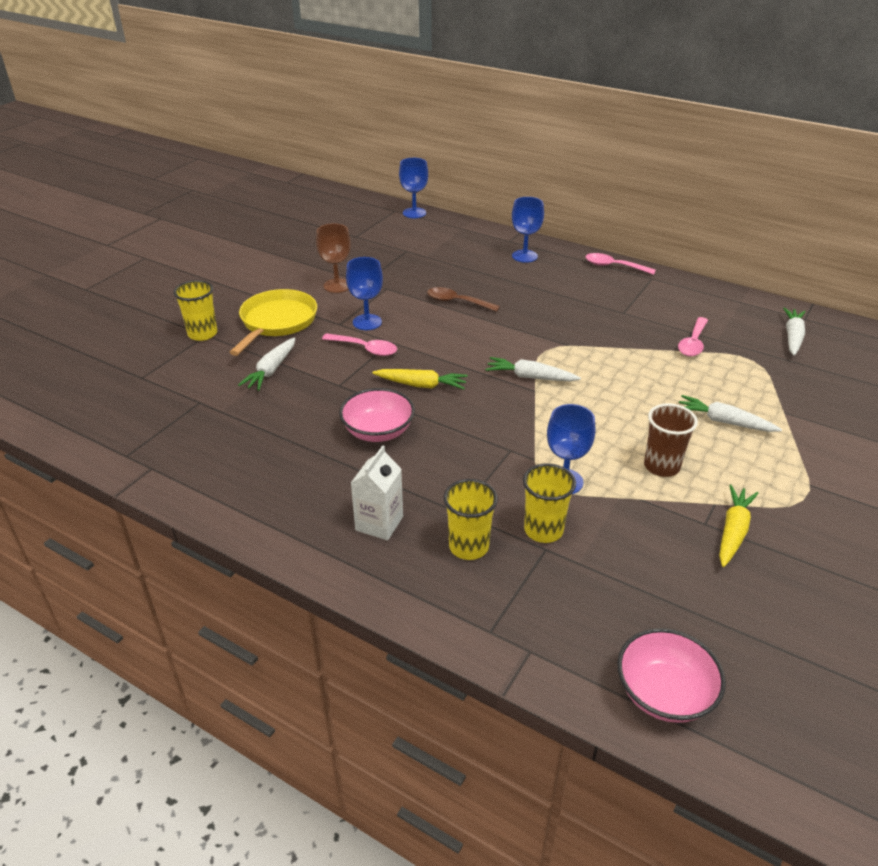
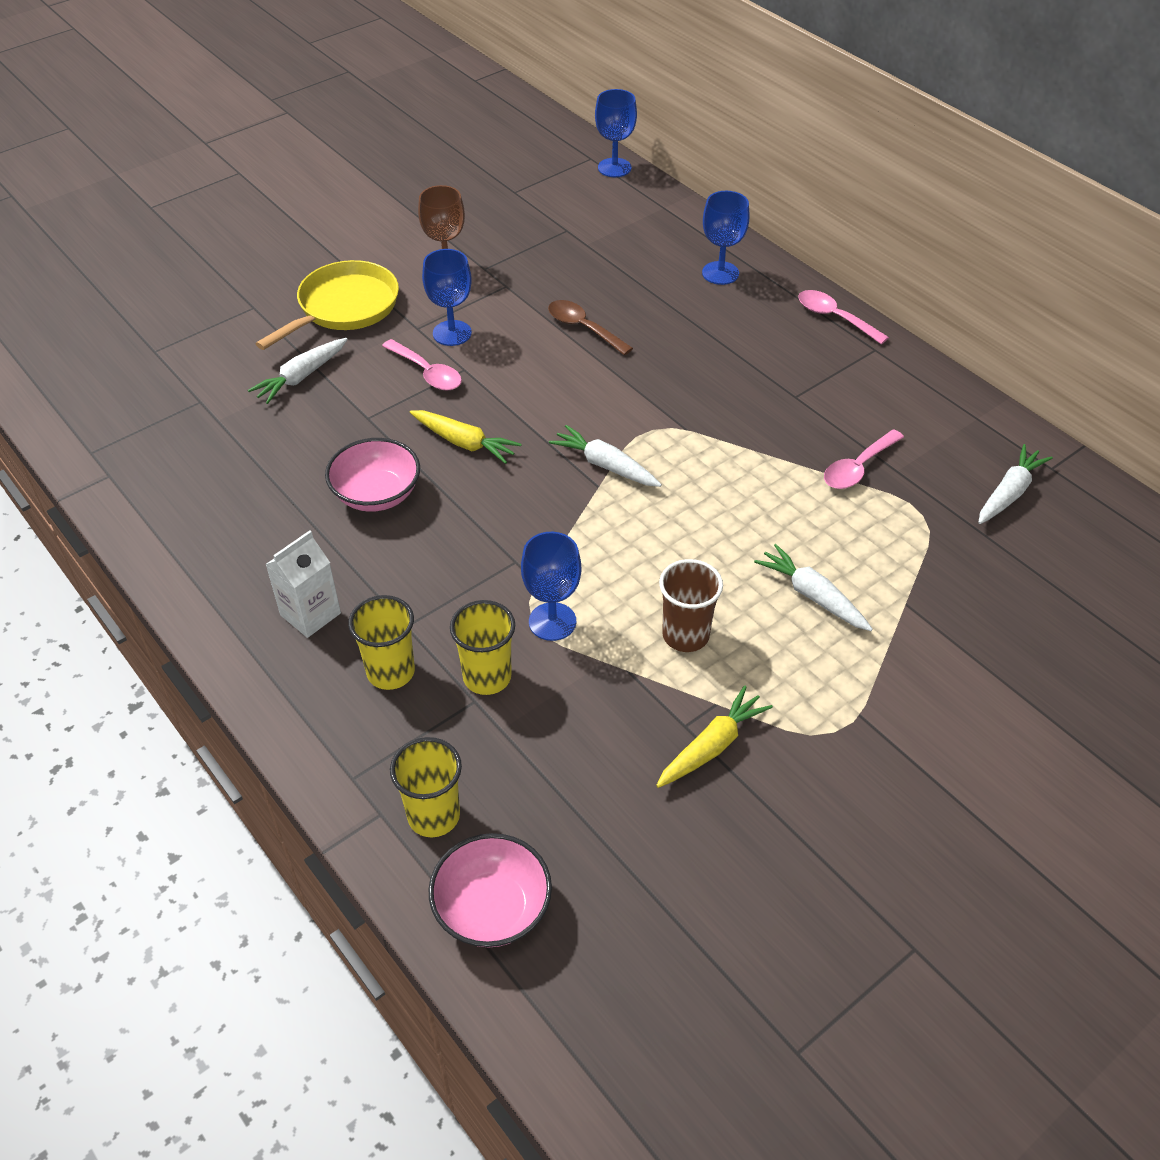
camera: 20 degrees right, 10 degrees up
(202, 334) = (250, 305): yellow cup -> yellow cup (433, 815)

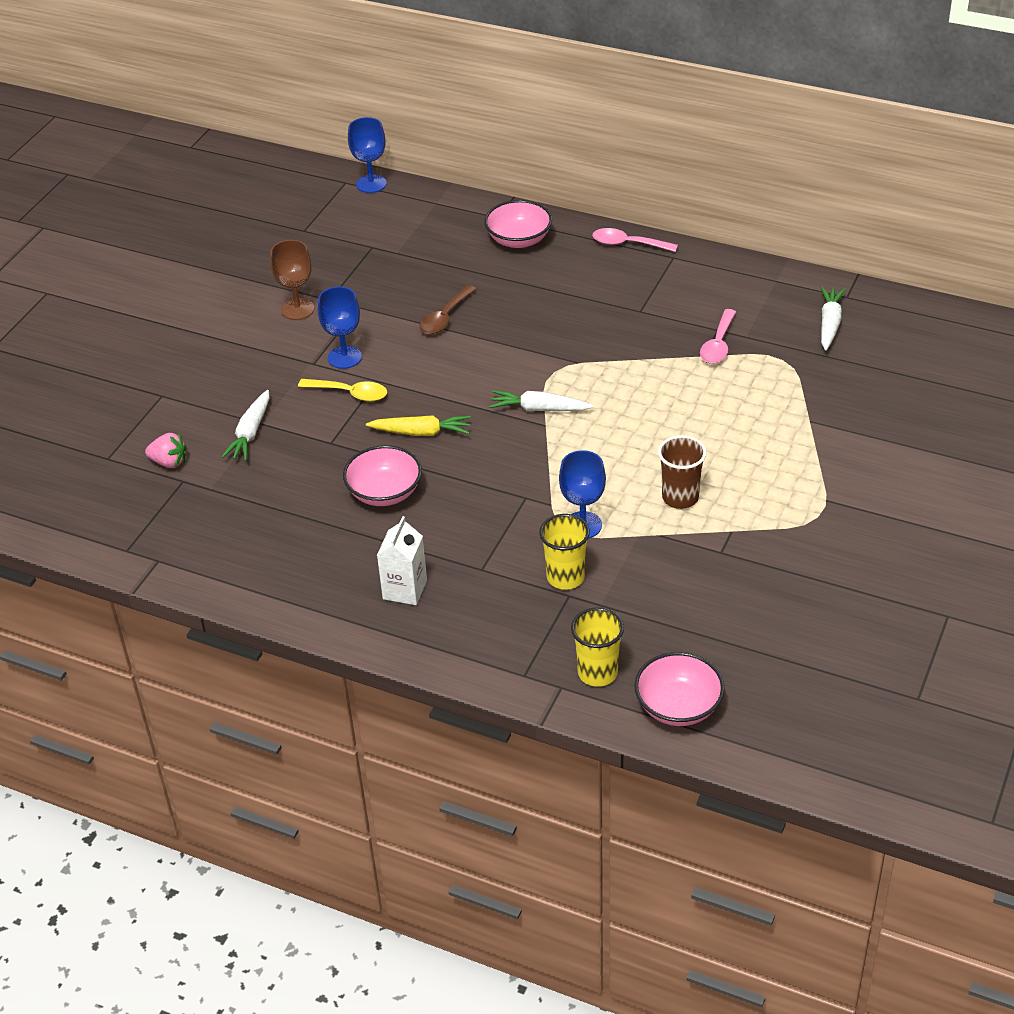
camera: 25 degrees left, 5 degrees down
(204, 377) = (169, 462): none -> pink strawberry
(344, 308) = (239, 369): yellow pan -> none
(390, 672) = (495, 602): yellow cup -> none
(427, 373) = (350, 393): pink spoon -> yellow spoon
(583, 328) = (445, 317): brown spoon -> brown spoon turned 75 degrees counterclockwise
(712, 746) = (747, 557): yellow carrot -> none
(720, 273) = (519, 240): blue goblet -> pink bowl
(812, 596) = (746, 439): white carrot -> none

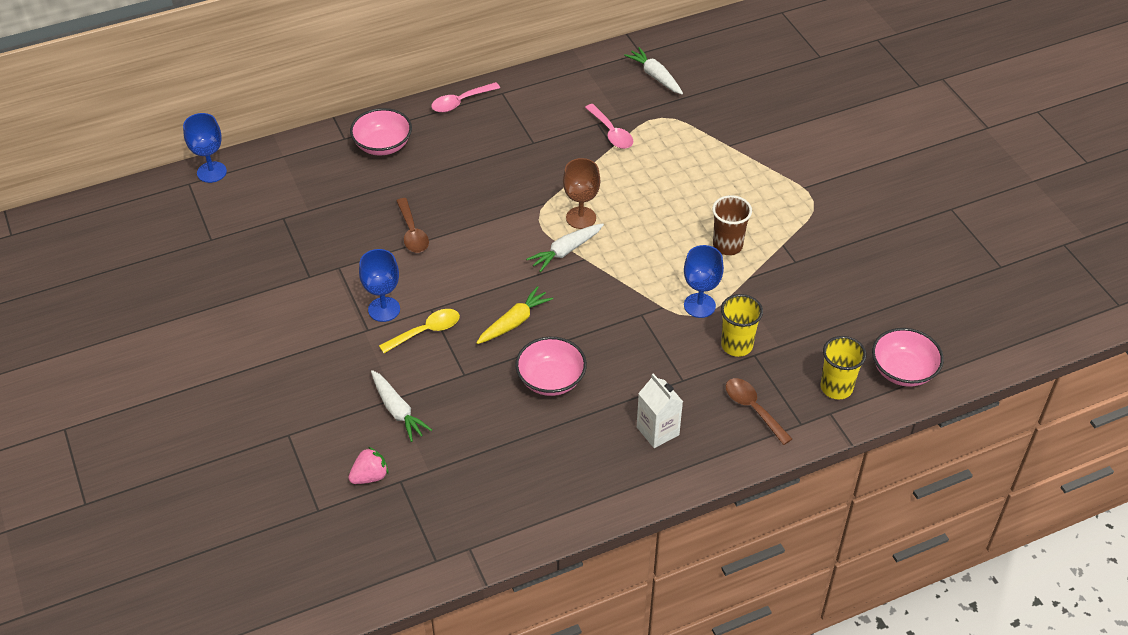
camera: 50 degrees left, 5 degrees up
(297, 309) = (296, 300): brown goblet -> brown goblet (581, 218)
(503, 633) = (753, 409): none -> brown spoon

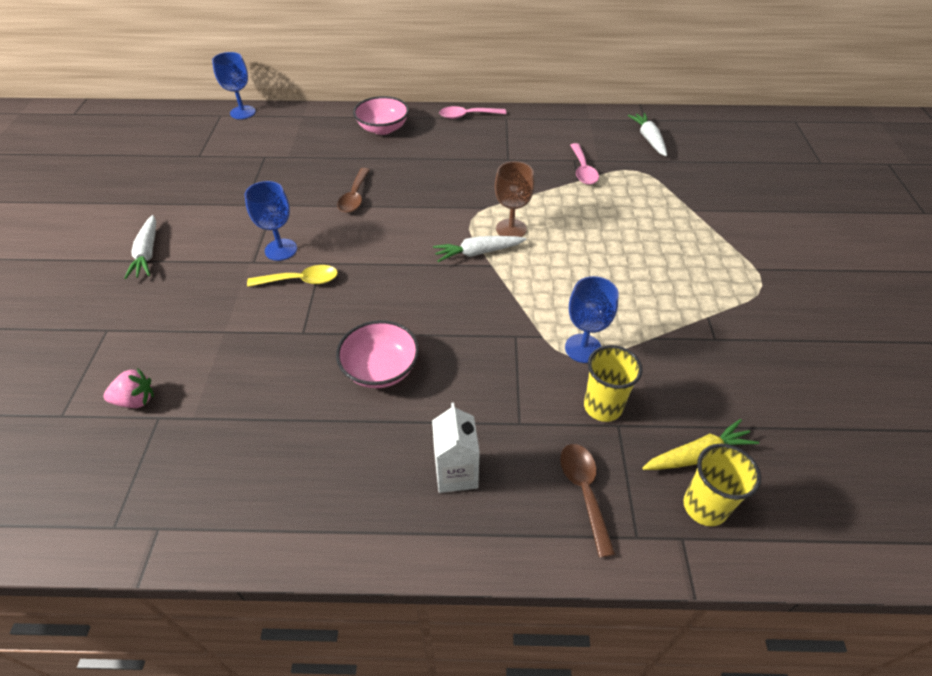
camera: 25 degrees right, 0 degrees up
(397, 410) = (216, 344): white carrot -> white carrot (147, 253)
(514, 322) = (385, 300): yellow carrot -> yellow carrot (697, 455)
(727, 245) = (645, 298): brown cup -> none
(903, 370) = (806, 519): pink bowl -> none

